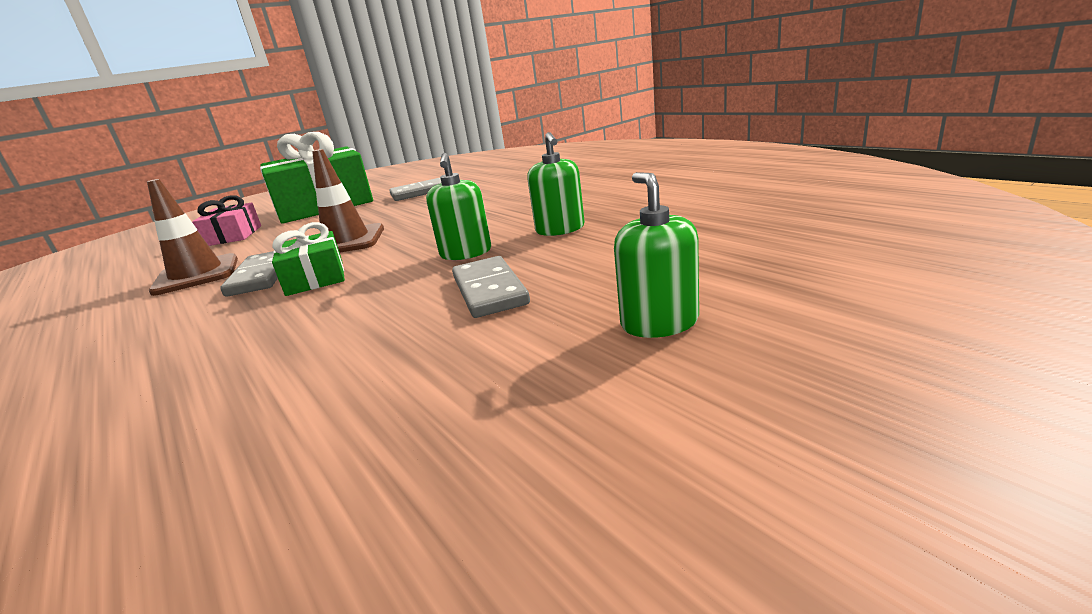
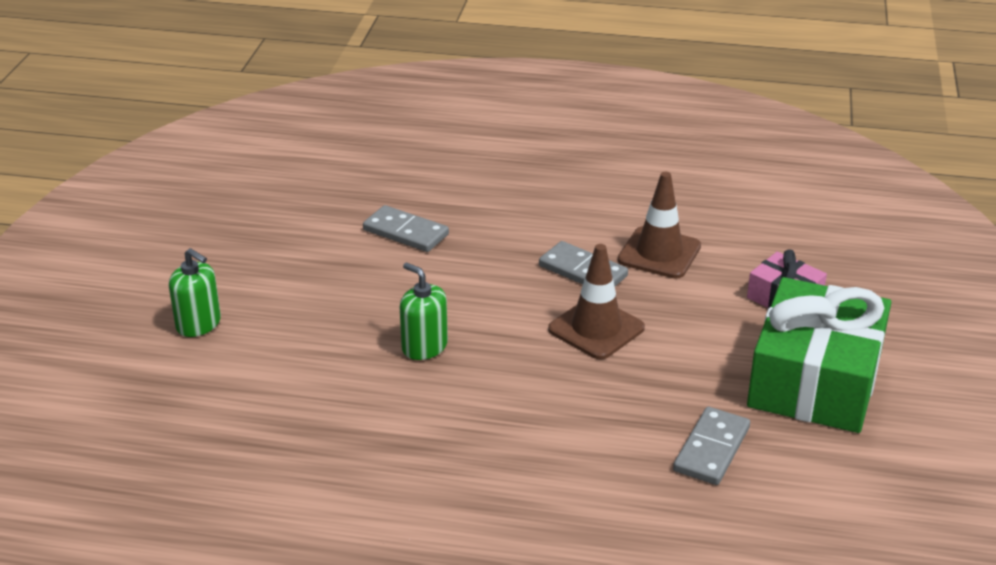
camera: 135 degrees right, 10 degrees up
(315, 278) = (520, 284): green gift -> none
(489, 290) = (341, 316): grey domino -> grey domino (406, 232)
(560, 229) = (371, 403): green soap dispenser -> none

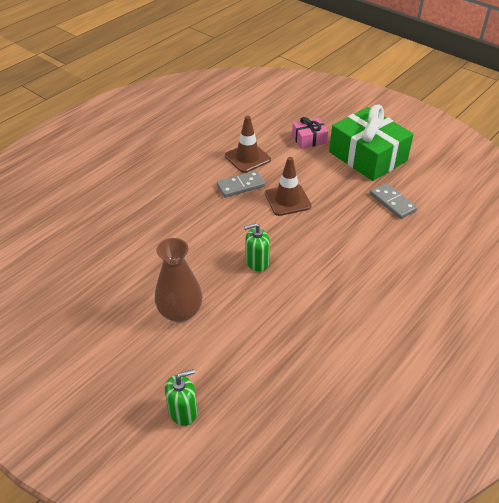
camera: 60 degrees left, 10 degrees up
(198, 324) = (163, 347): green soap dispenser -> green soap dispenser (183, 411)
(270, 314) = (180, 312): none -> brown vase
(406, 232) = (152, 231): grey domino -> none

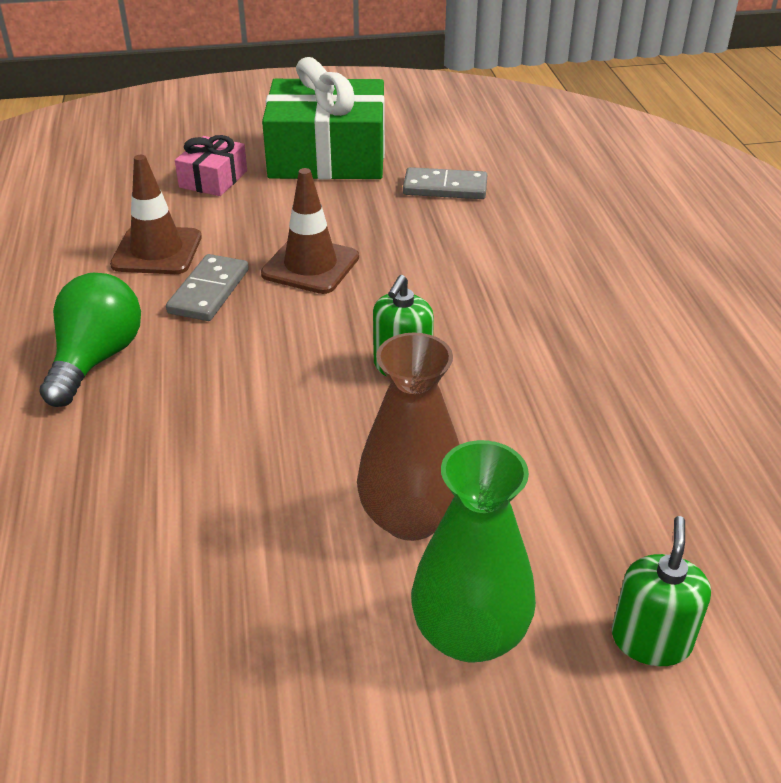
camera: 50 degrees left, 5 degrees down
(142, 358) = (469, 634): none -> green vase
(176, 186) = (97, 359): none -> green light bulb

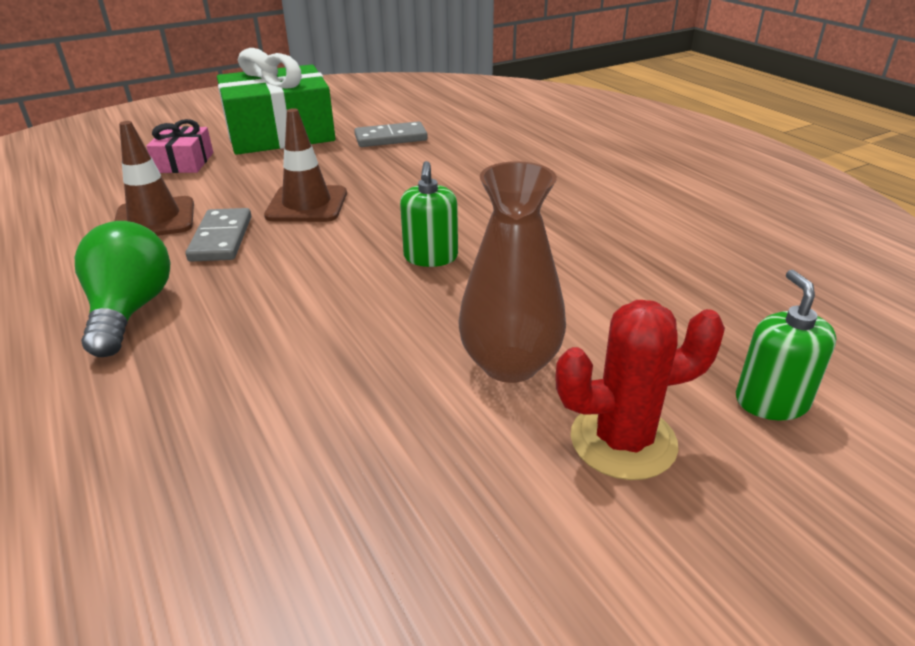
camera: 20 degrees left, 5 degrees down
(469, 634) = (623, 441): green vase -> red cactus

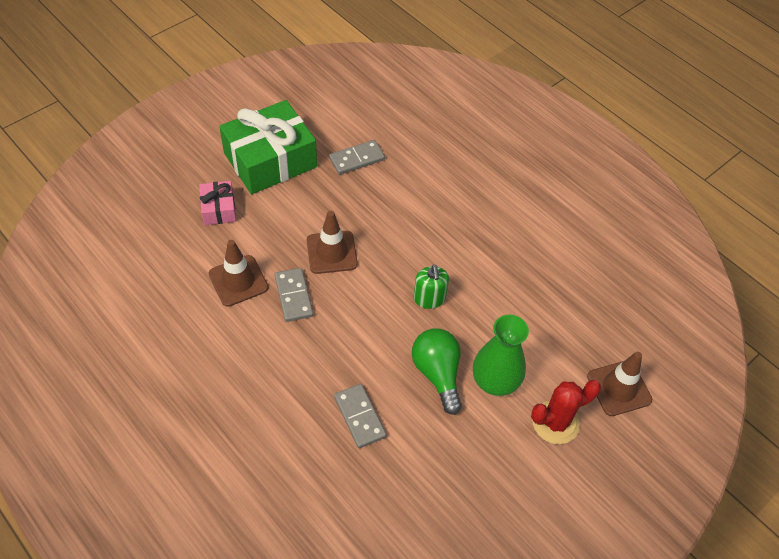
camera: 15 degrees left, 20 degrees up
(131, 310) = (277, 369): green light bulb -> green light bulb (437, 373)
(225, 385) = (359, 417): none -> grey domino
(510, 364) = (495, 381): brown vase -> green vase
(771, 401) = (619, 388): green soap dispenser -> brown traffic cone

